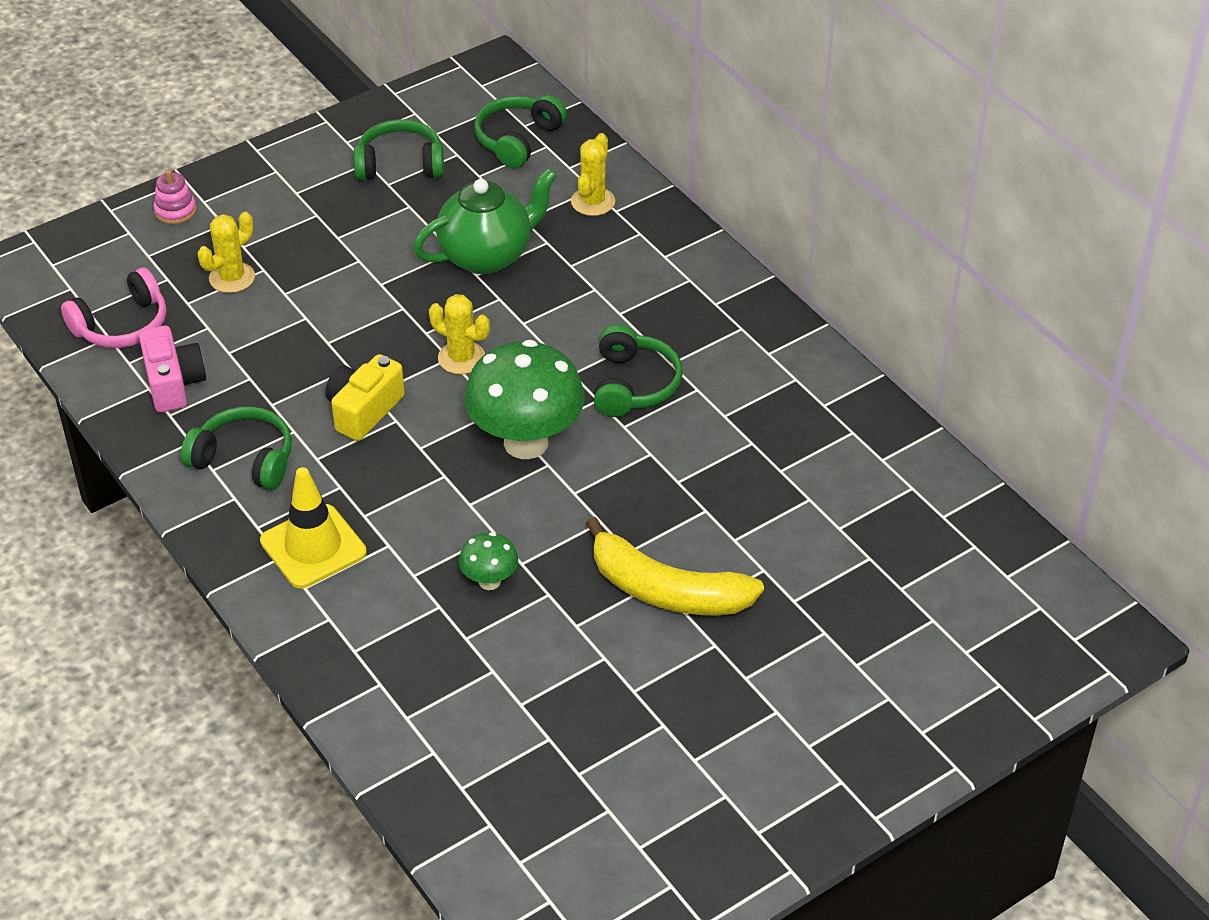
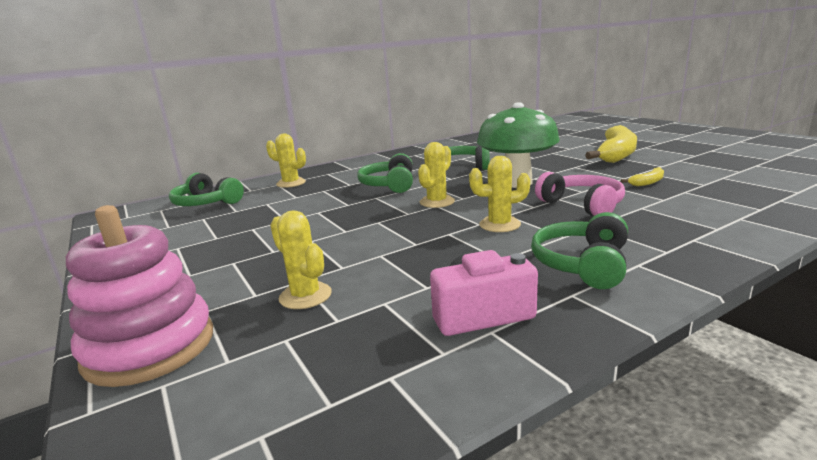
camera: 85 degrees left, 25 degrees down
(122, 325) = (367, 367): pink headphones -> pink headphones (582, 205)
(175, 211) = (150, 347): pink stacking toy -> pink stacking toy, size x2.14
(313, 547) = (668, 229): yellow traffic cone -> none
(364, 410) = (499, 225): yellow camera -> yellow cactus
(400, 164) = (194, 235): green headphones -> green headphones (389, 185)
(487, 256) = (329, 203): green teapot -> none
(489, 581) = (647, 182): green mushroom -> yellow banana

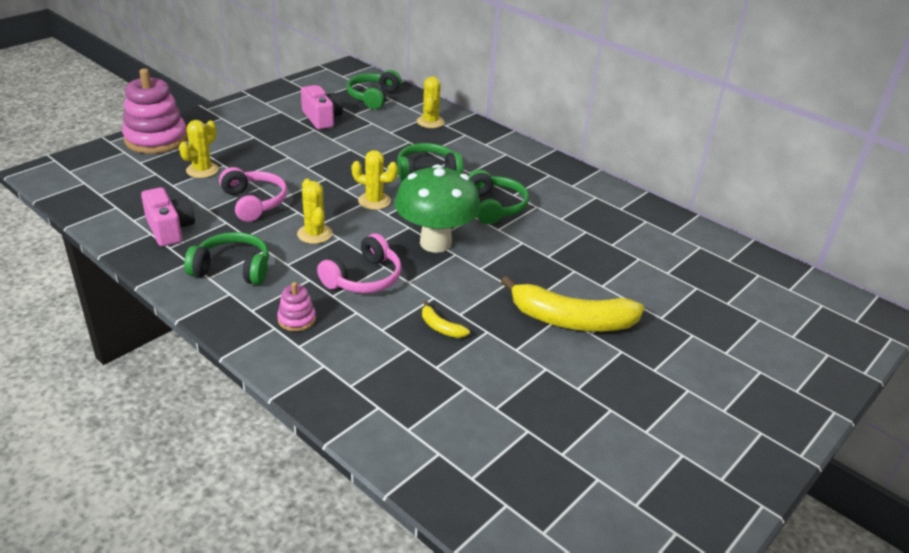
camera: 70 degrees right, 15 degrees up
(228, 225) = (322, 118): none -> pink camera
(419, 257) = (254, 203): none -> pink headphones
(671, 230) = (296, 319): none -> pink stacking toy

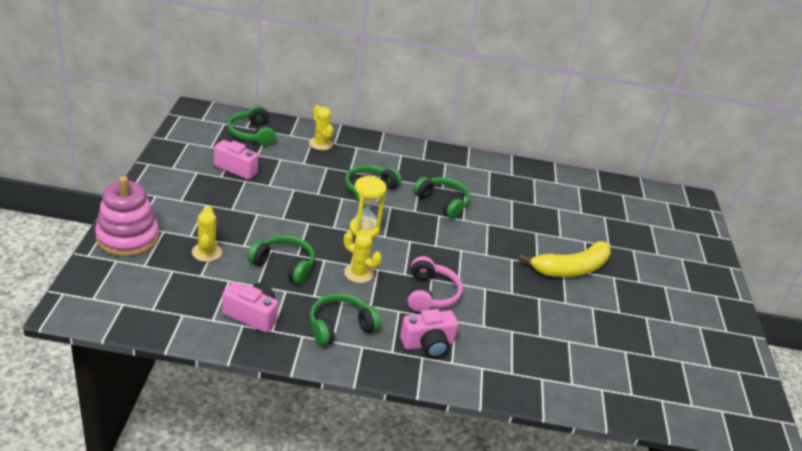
camera: 40 degrees left, 0 degrees up
(254, 203) = (284, 265): pink headphones -> green headphones
(296, 319) = (428, 344): pink stacking toy -> pink camera
(374, 201) = (364, 229): yellow cactus -> yellow hourglass
(435, 243) = (440, 247): green mushroom -> none
(440, 327) = (513, 308): yellow banana -> none

